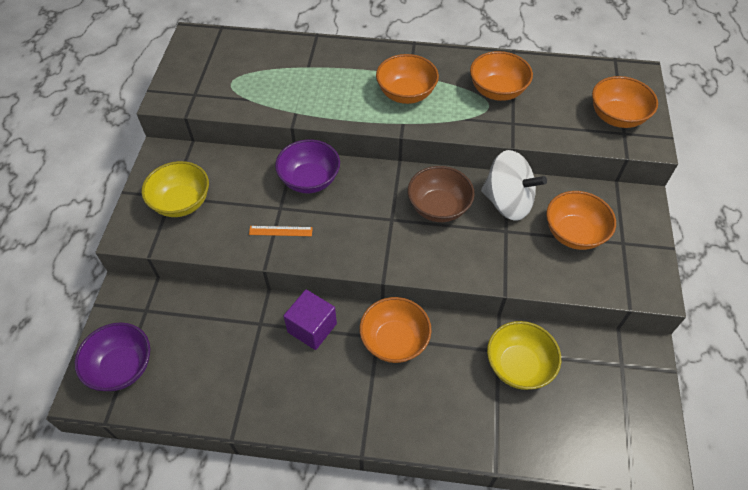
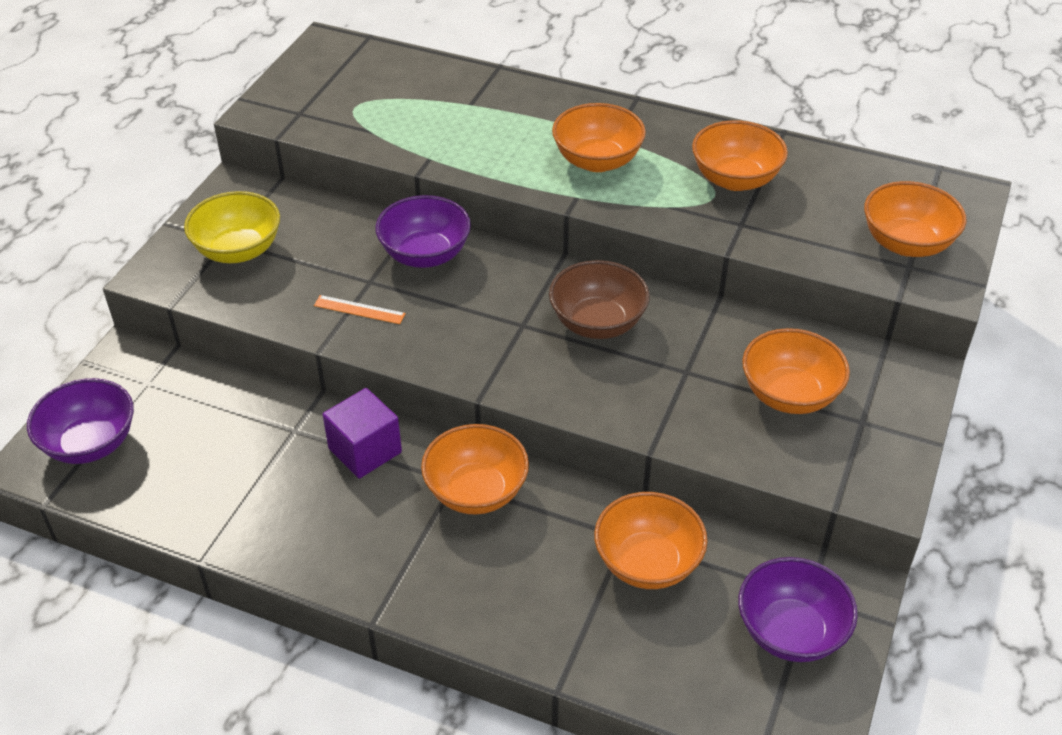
camera: 15 degrees right, 10 degrees down
(507, 202) = (704, 335): white spinning top -> none
(518, 366) = (647, 563): yellow bowl -> orange bowl
(620, 392) = (790, 631): none -> purple bowl

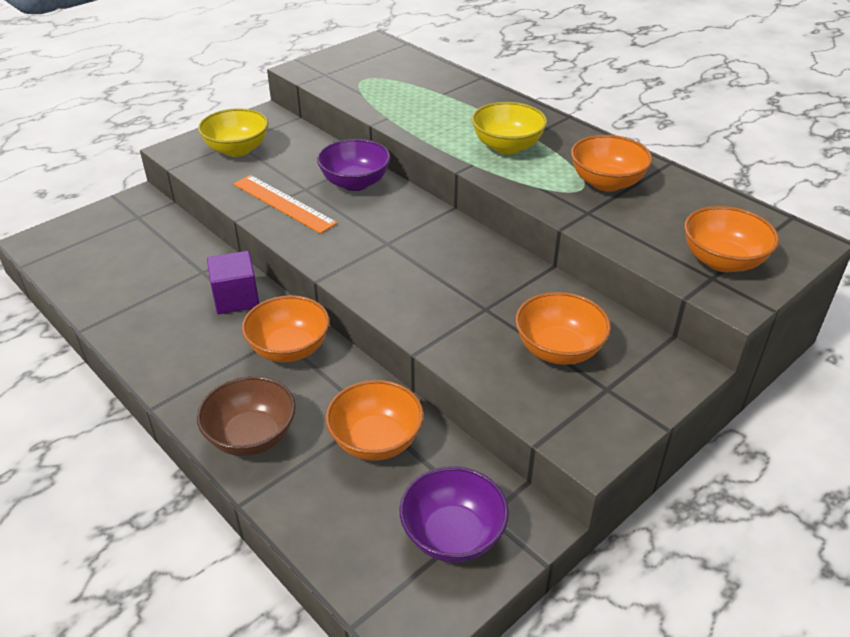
camera: 25 degrees right, 5 degrees down
(90, 443) = (76, 241): purple bowl -> none
(359, 309) = (284, 203): orange ruler -> orange ruler, size x1.87
(597, 161) = (507, 146): orange bowl -> yellow bowl
(597, 323) = (443, 257): brown bowl -> brown bowl (251, 436)

